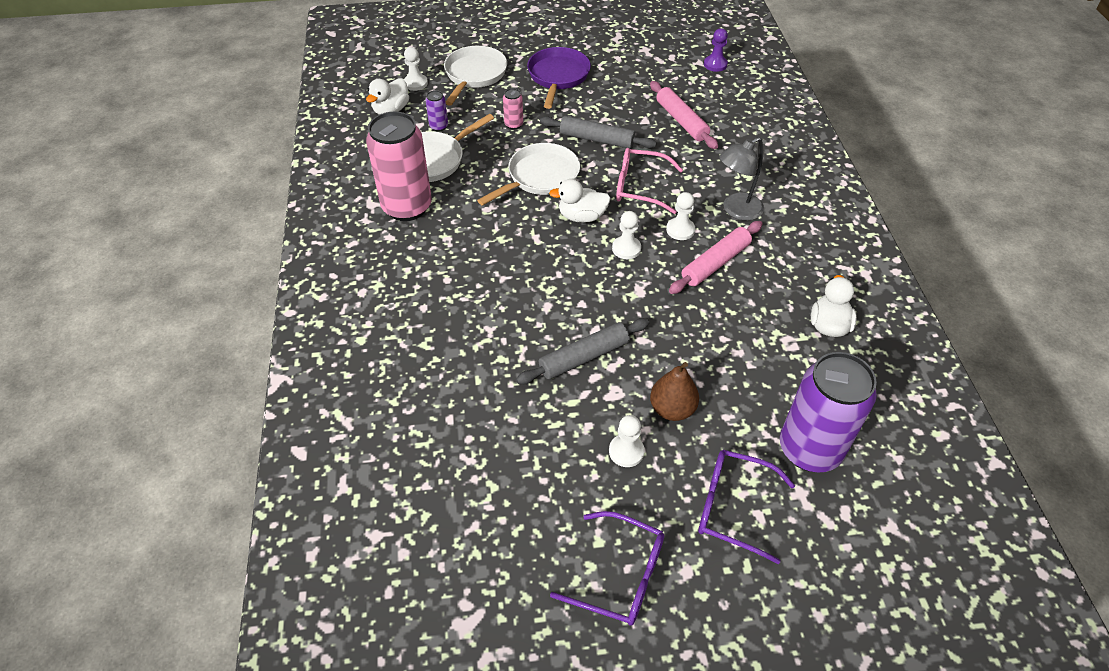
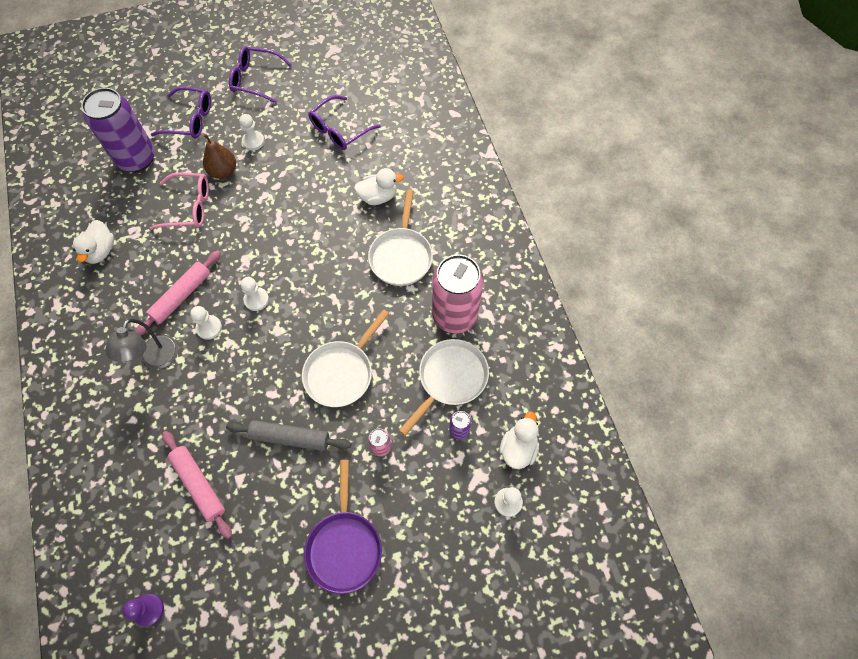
camera: 170 degrees right, 15 degrees up
(474, 75) = (444, 531): white pan -> white pan (401, 256)
(487, 451) = (340, 129): none -> purple glasses
(581, 216) = (297, 329): white duck -> white duck (378, 196)
(584, 357) = (285, 199): grey rolling pin -> none
(640, 187) = (244, 374): pink glasses -> pink glasses (188, 207)
(736, 210) = (156, 359): grey lamp -> grey lamp turned 150 degrees clockwise

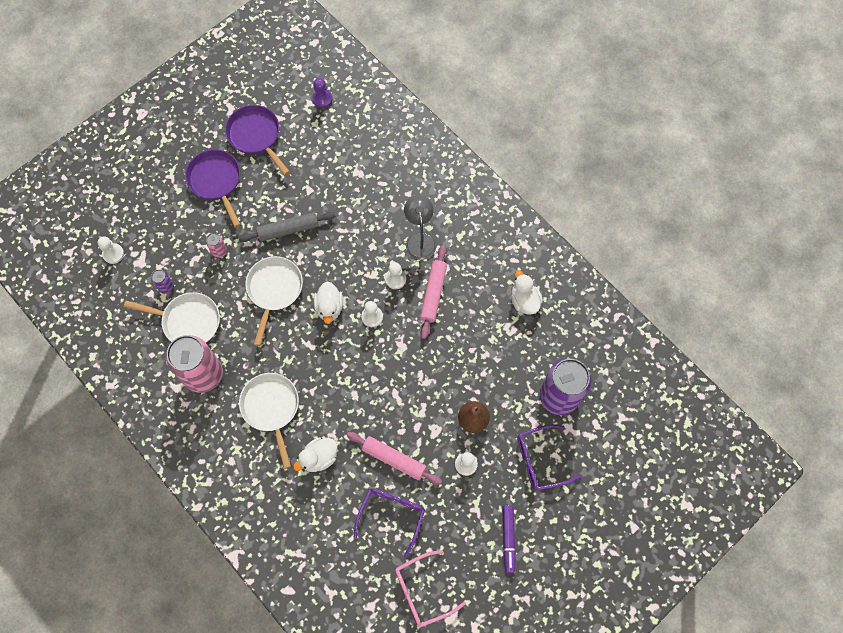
camera: 155 degrees right, 5 degrees up
(188, 207) = (480, 371): pink glasses -> pink glasses (423, 590)
(199, 485) = (334, 175): pink rolling pin -> pink rolling pin (394, 459)
(256, 79) = (508, 539): purple glasses -> purple marker
(263, 592) = (256, 136): none -> purple pan
(450, 379) = (188, 321): white pan -> white pan turned 90 degrees counterclockwise
(518, 448) = (117, 293): white duck -> white duck (329, 307)

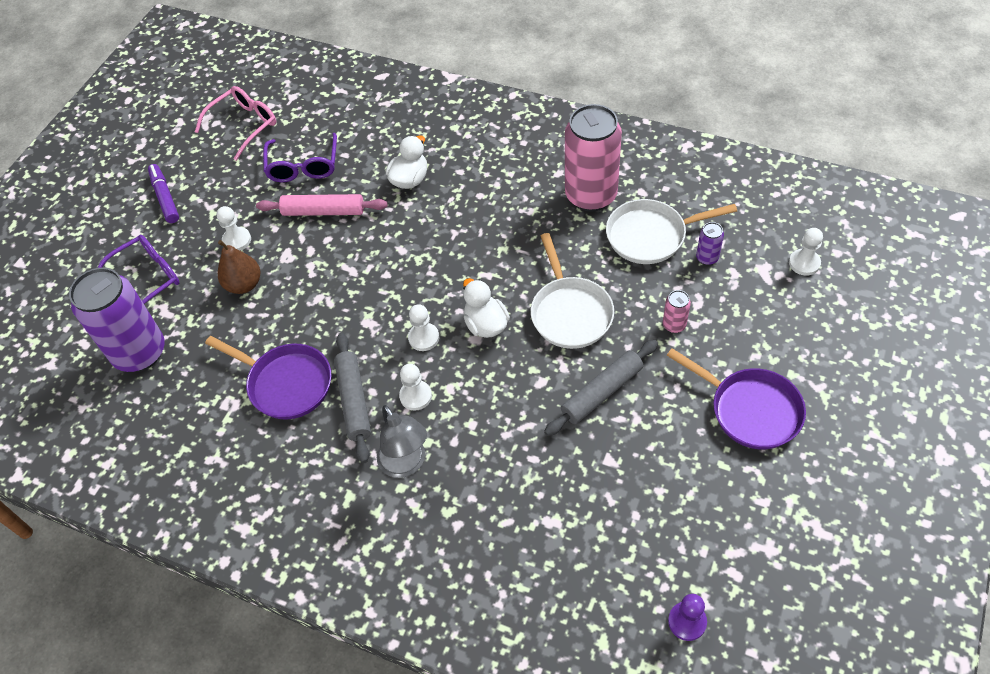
camera: 160 degrees right, 15 degrees down
(256, 136) = (745, 504): purple pan -> purple pan (286, 383)
(271, 408) = (491, 198): white pan -> none
(433, 293) = (354, 401): pink rolling pin -> grey rolling pin
(524, 300) = (220, 448): white duck -> none

